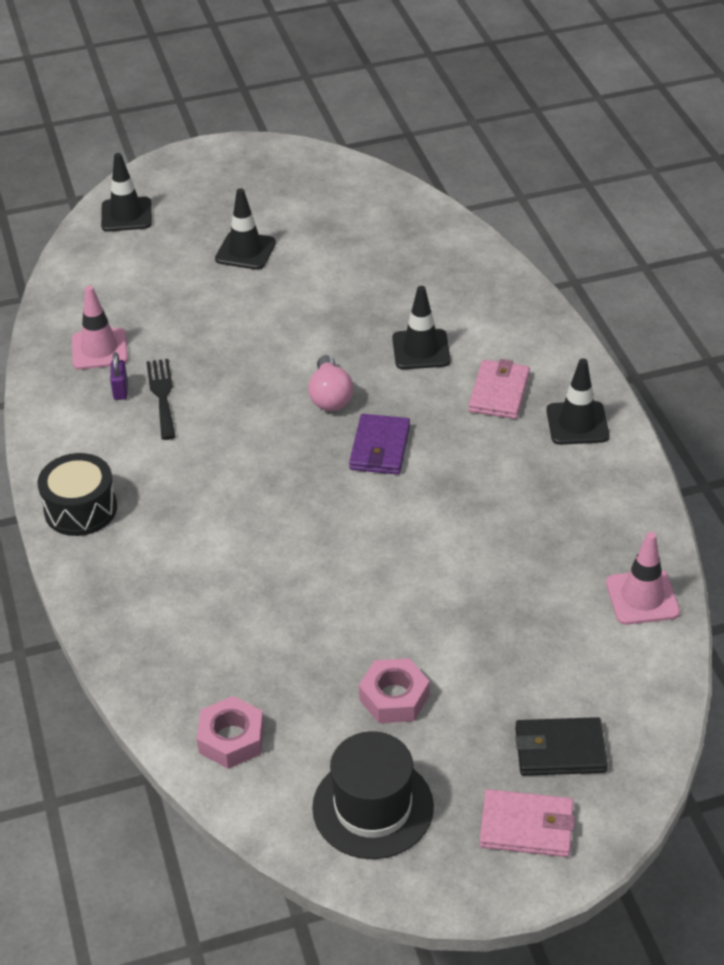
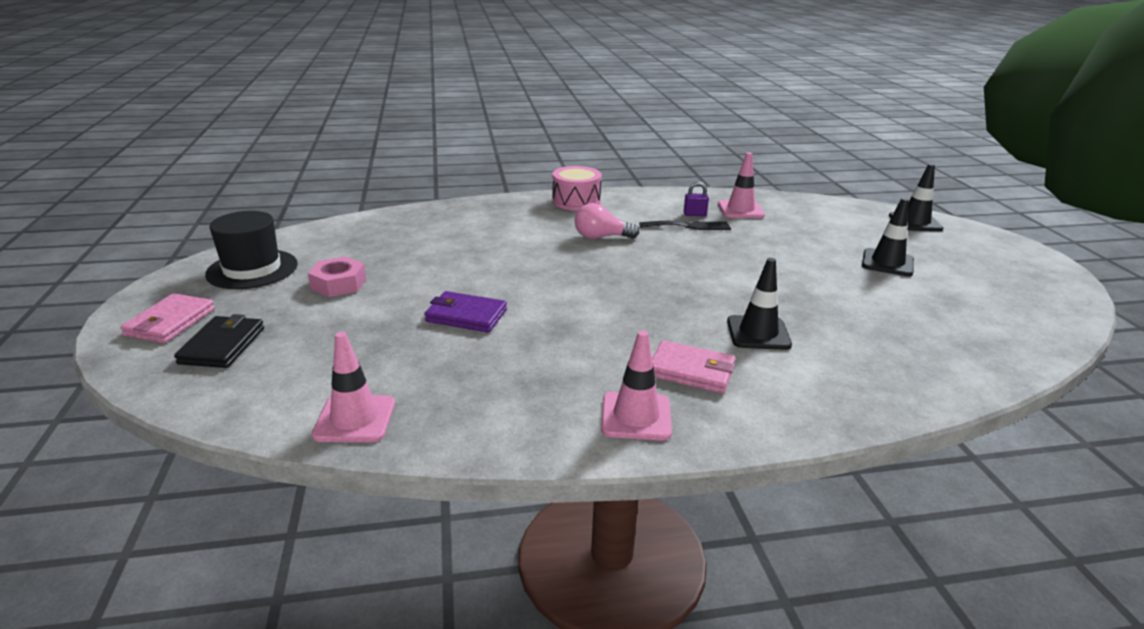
camera: 95 degrees right, 15 degrees down
(80, 509) = (576, 201): black drum -> pink drum
(231, 739) = (351, 232): pink nut -> none
(330, 396) = (686, 285): pink light bulb -> pink light bulb (601, 237)
(380, 448) = (616, 301): purple wallet -> purple wallet (466, 316)
(577, 423) = (636, 416): black traffic cone -> pink traffic cone

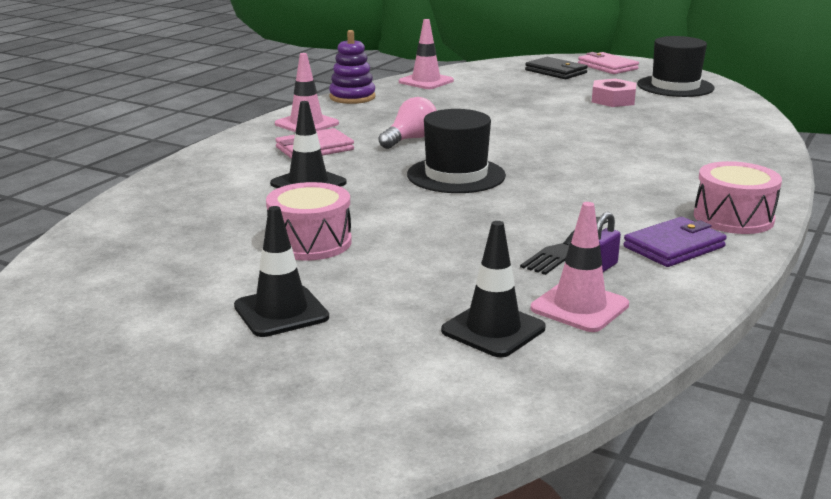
camera: 130 degrees right, 5 degrees down
(466, 316) = (502, 118): purple wallet -> purple wallet (674, 247)
(495, 441) = (352, 97): none -> purple stacking toy
(601, 237) = (593, 195): pink light bulb -> pink light bulb (410, 139)
(641, 286) = (456, 175): none -> black hat
(823, 288) = (310, 242): none -> pink drum
(915, 222) = (324, 437): black traffic cone -> black traffic cone (493, 329)

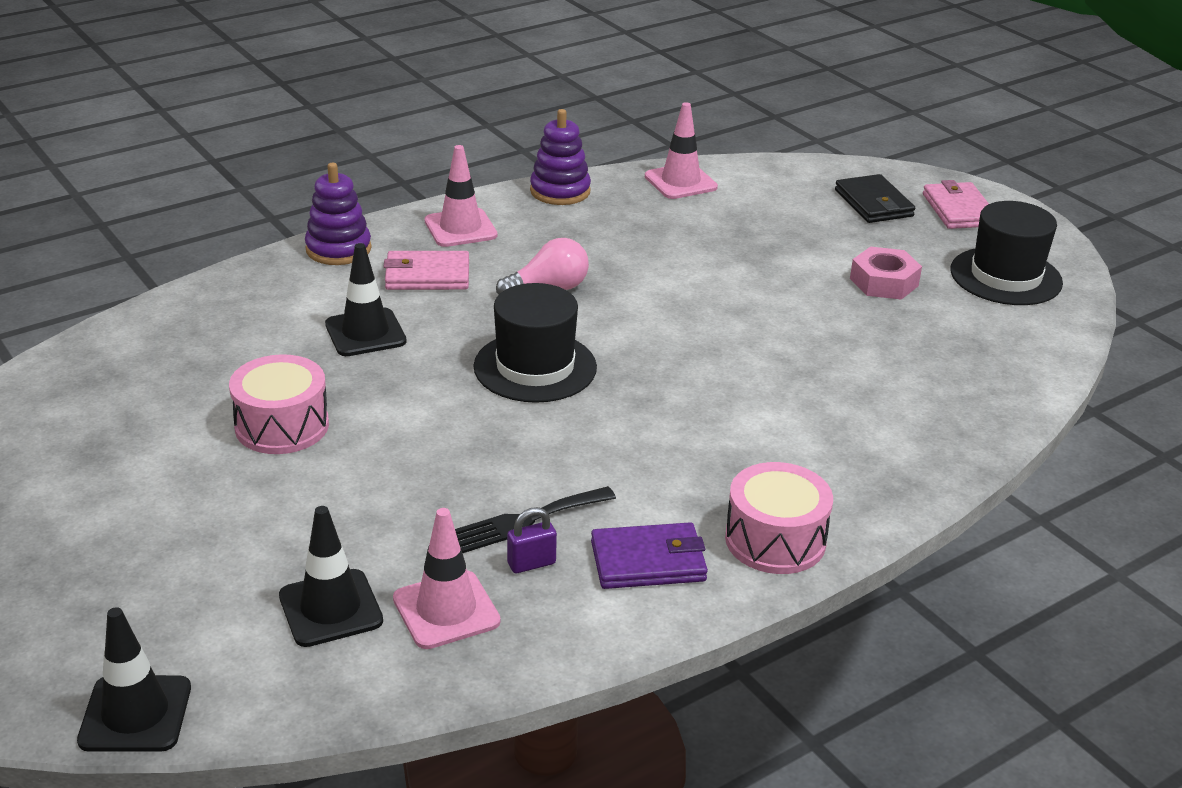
camera: 25 degrees right, 10 degrees up
(228, 148) = (338, 249): none -> purple stacking toy
(281, 312) = (166, 513): black traffic cone -> black traffic cone (135, 714)

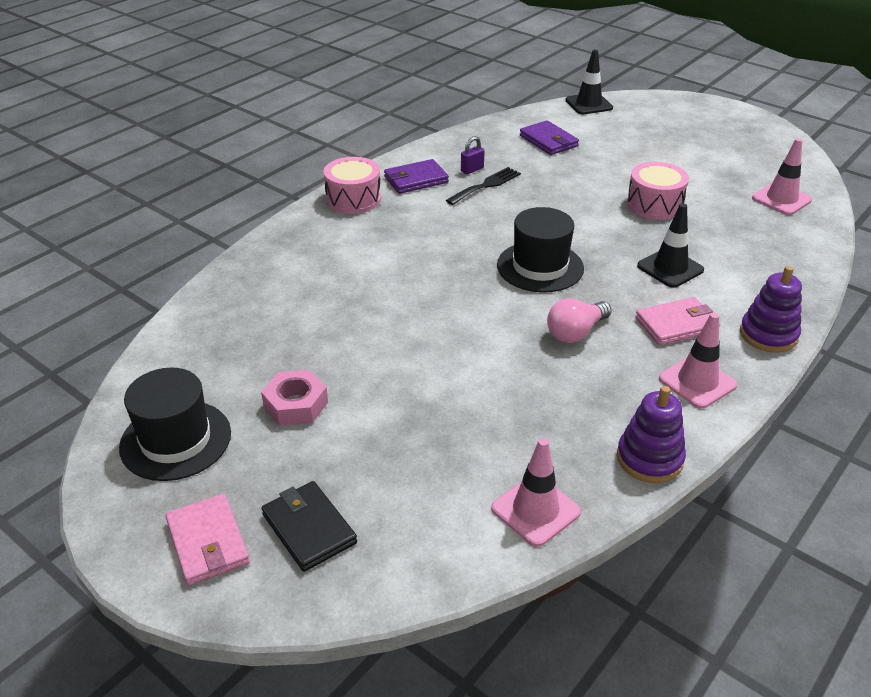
camera: 165 degrees right, 5 degrees up
(330, 608) = (548, 141): black traffic cone -> purple wallet
(446, 610) = (498, 148): pink traffic cone -> pink traffic cone (781, 199)

